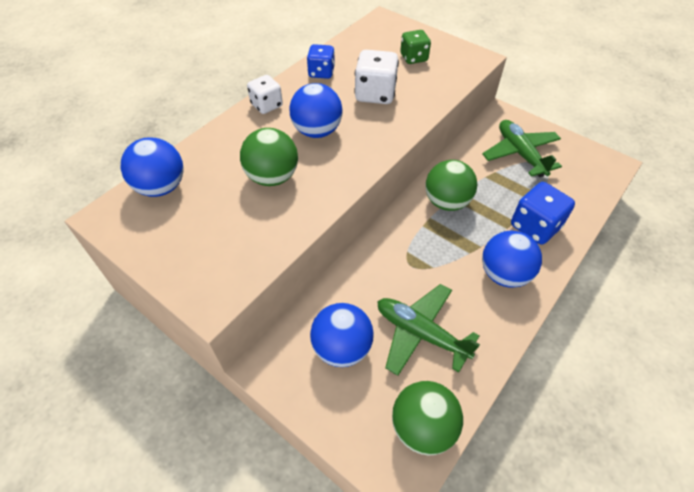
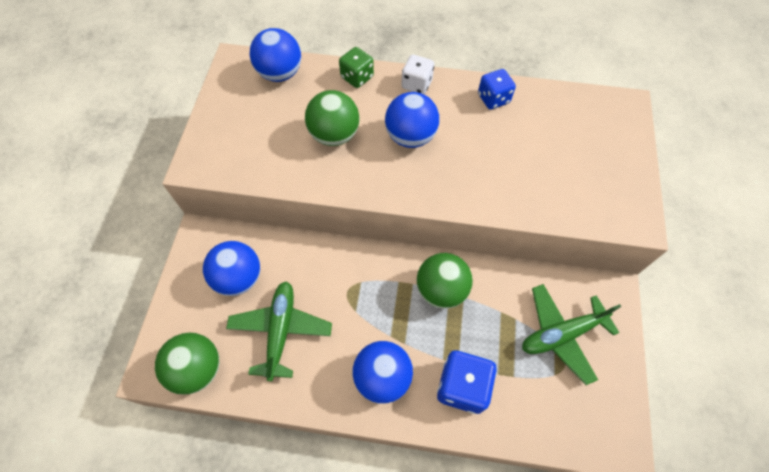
camera: 60 degrees right, 10 degrees up
(375, 94) = (496, 155): white dice -> none
(413, 58) = (582, 162): green dice -> green dice (357, 77)
(520, 154) = (561, 334): green plane -> green plane turned 150 degrees counterclockwise

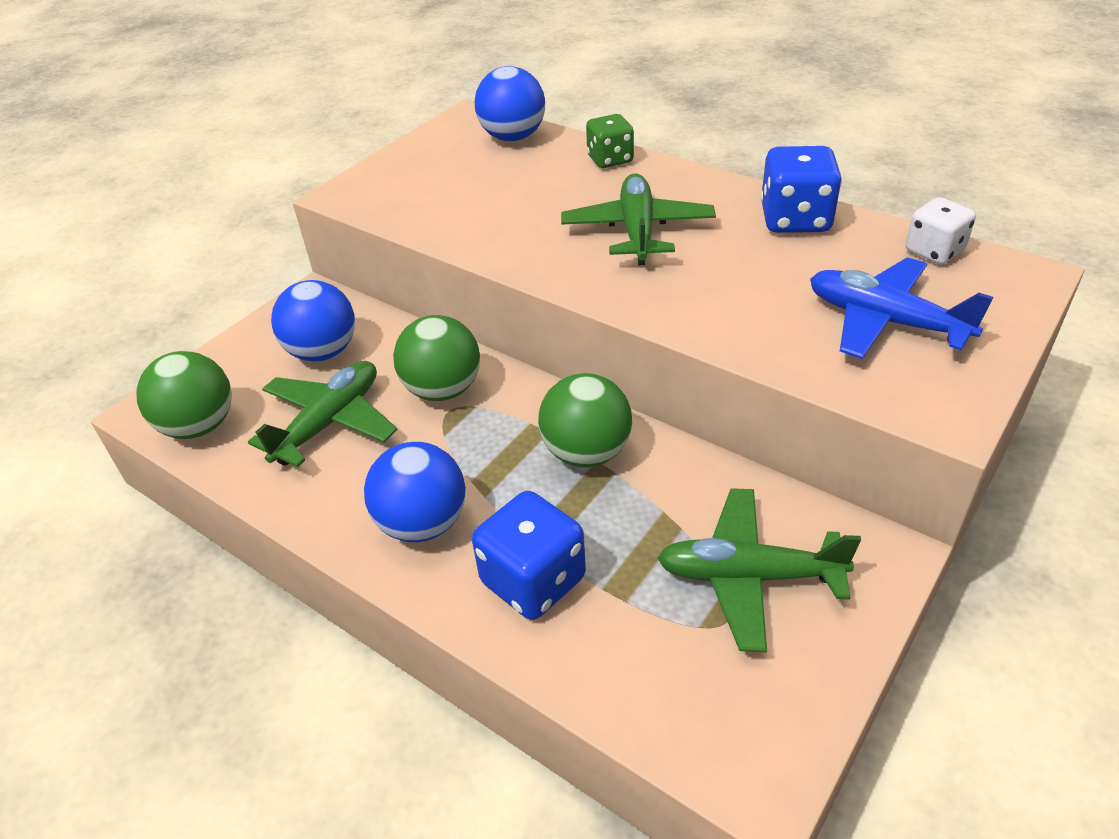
camera: 30 degrees right, 20 degrees down
(334, 135) = (534, 206): green ball -> green ball (443, 390)
(410, 137) = (637, 230): blue ball -> green plane
(416, 84) = (689, 182): white dice -> white dice (934, 251)
(493, 99) = (795, 220): blue dice -> blue dice, size x1.50
(578, 165) = (885, 321): none -> blue plane

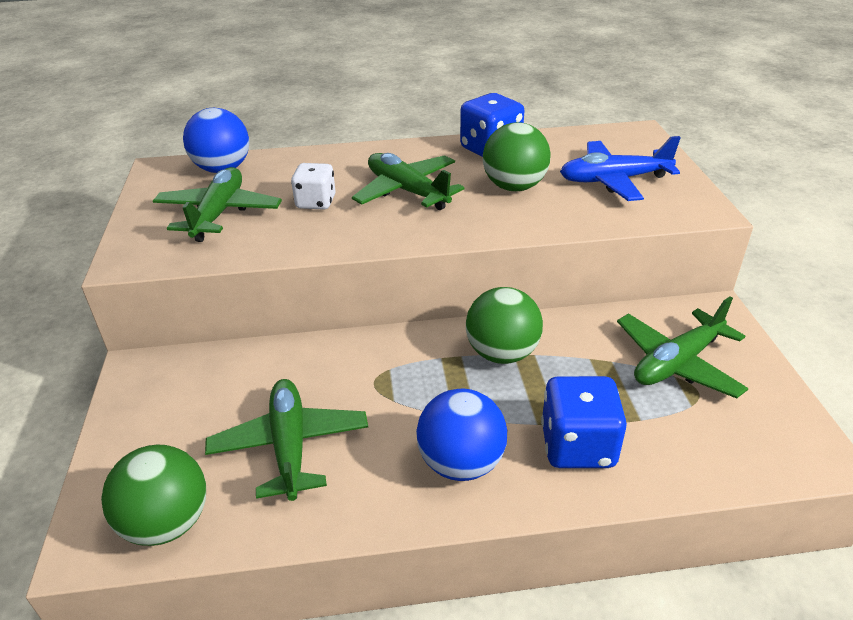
camera: 45 degrees left, 5 degrees down
(323, 352) = (209, 401): blue ball -> none
(443, 390) = (350, 372): green ball -> green ball (514, 187)
(454, 181) = (219, 213): none -> green plane
(610, 159) = (321, 158): green dice -> none
(934, 251) = (583, 137): white dice -> white dice (316, 202)

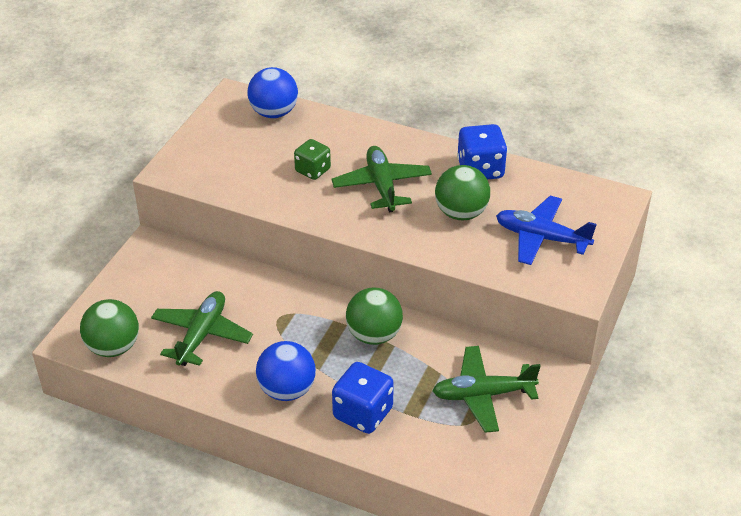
camera: 30 degrees right, 5 degrees up
(219, 213) = (244, 155): green plane -> none
(316, 202) = (313, 170): white dice -> green dice

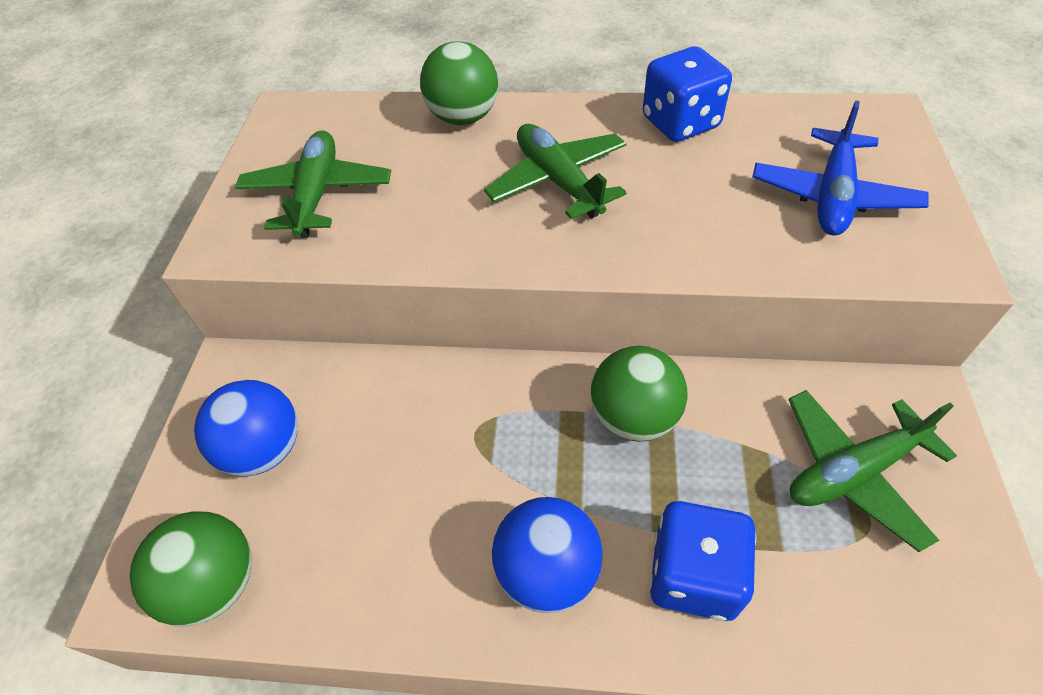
camera: 15 degrees left, 10 degrees up
(202, 335) = (363, 506): green plane -> green plane (317, 194)
(274, 113) = (351, 119): blue ball -> blue ball (264, 449)
(313, 170) = (445, 185): green dice -> none
(461, 213) = (695, 191): green ball -> green ball (463, 117)
(541, 238) = (832, 196): blue plane -> blue plane turned 75 degrees counterclockwise

